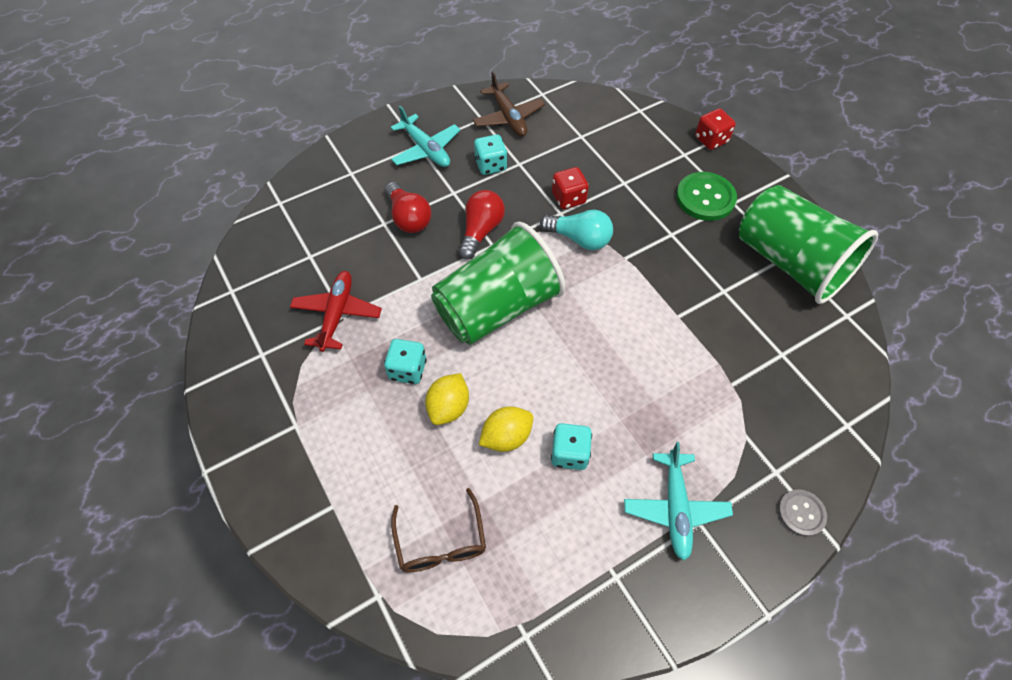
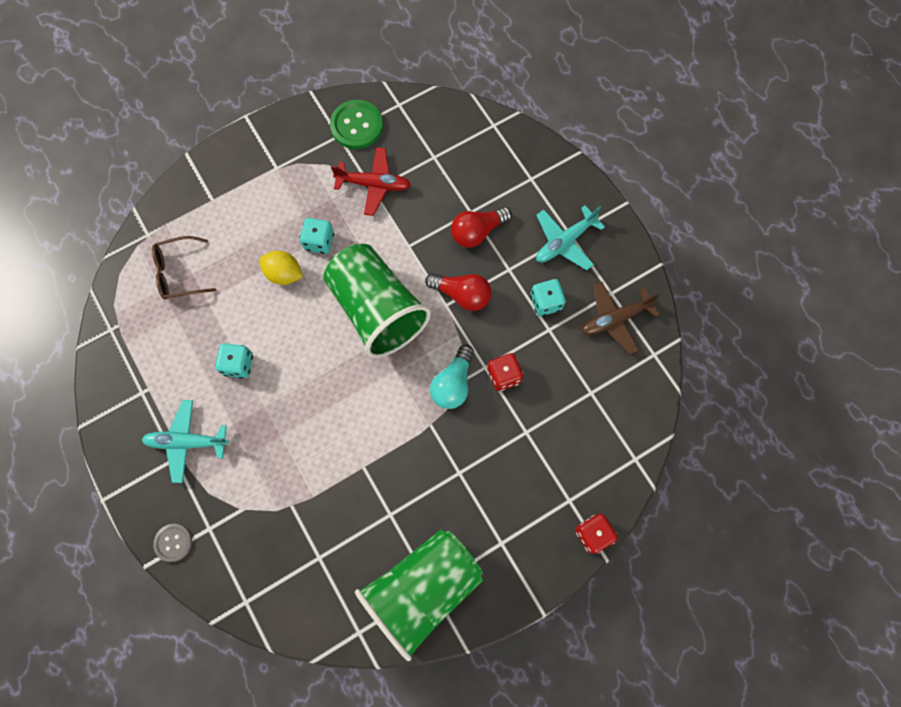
camera: 90 degrees right, 15 degrees up
(506, 437) = (256, 317): yellow lemon -> none
(705, 198) = (507, 514): green button -> green button (356, 126)

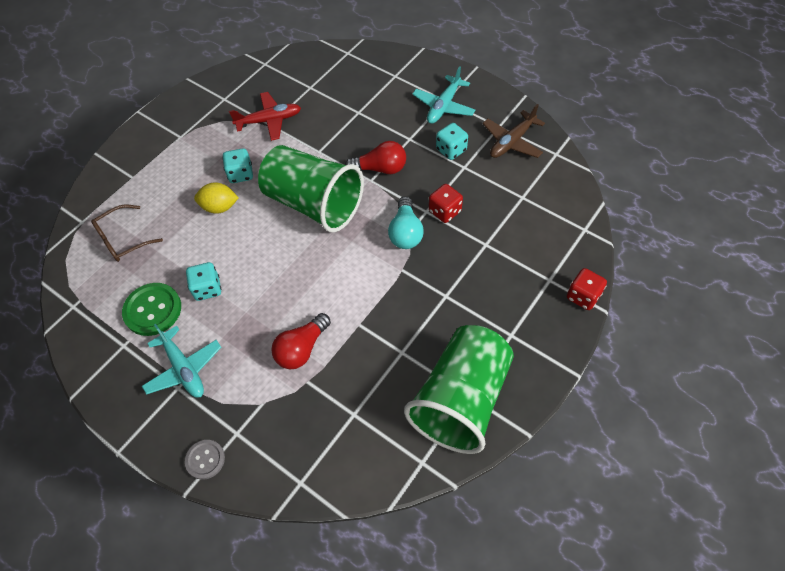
camera: 20 degrees left, 15 degrees down
(187, 442) = (184, 368): turquoise plane -> turquoise plane turned 105 degrees counterclockwise
(356, 126) = (236, 88): green button -> green button (153, 310)
(477, 232) = (370, 123): red light bulb -> red light bulb (302, 348)

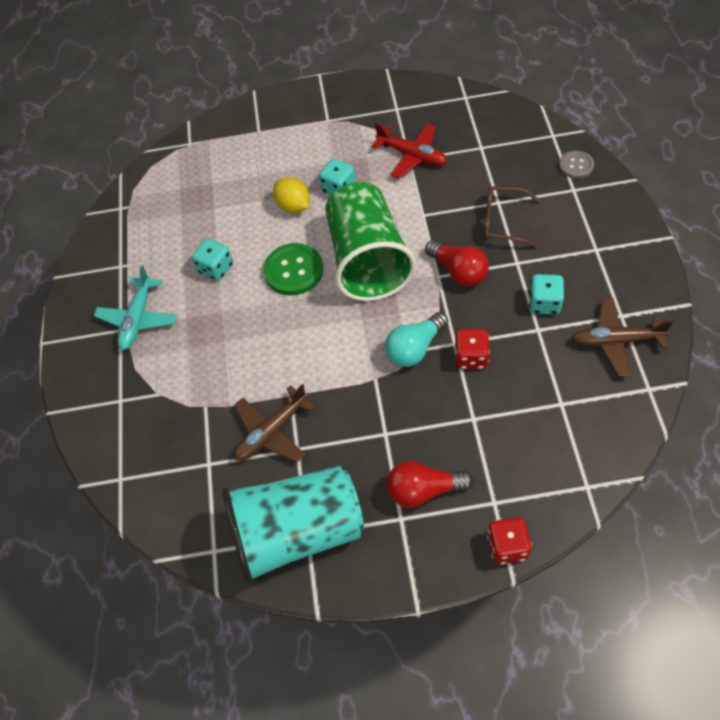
camera: 50 degrees right, 0 degrees up
(122, 239) = (201, 180): brown glasses -> brown glasses (503, 222)
(153, 310) = (164, 254): green button -> green button (293, 270)
(205, 460) = (82, 401): grey button -> grey button (576, 165)
(302, 348) = (229, 377): red light bulb -> red light bulb (424, 490)
(373, 357) = (272, 432): none -> brown plane
(443, 106) = (587, 254): turquoise plane -> none
(461, 399) = (297, 532): green cup -> turquoise cup

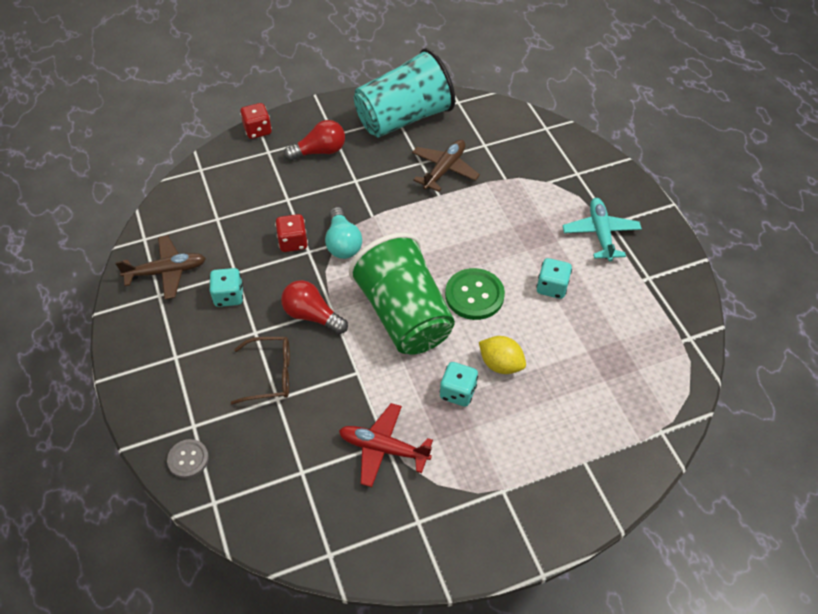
camera: 160 degrees right, 5 degrees down
(415, 348) = (343, 243): turquoise light bulb -> turquoise light bulb turned 135 degrees clockwise

